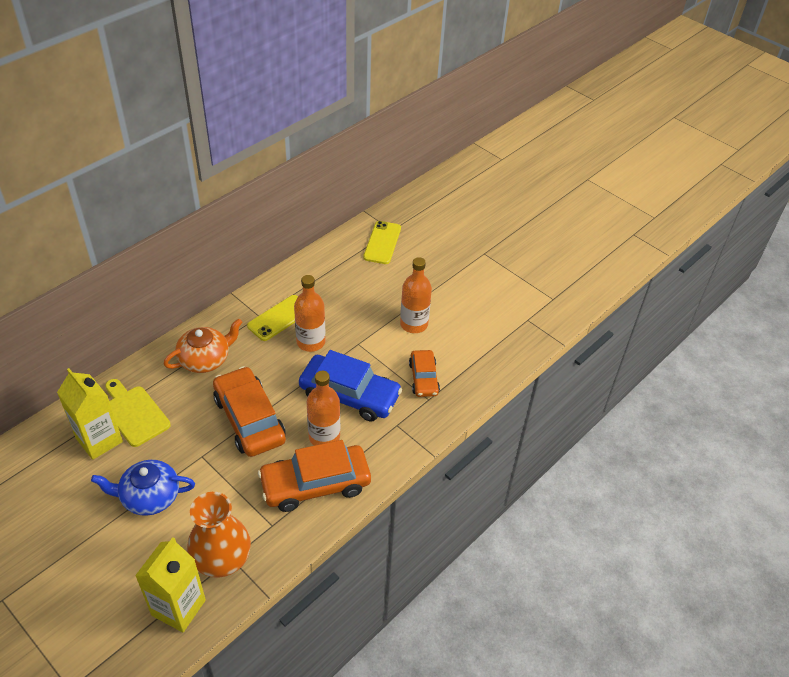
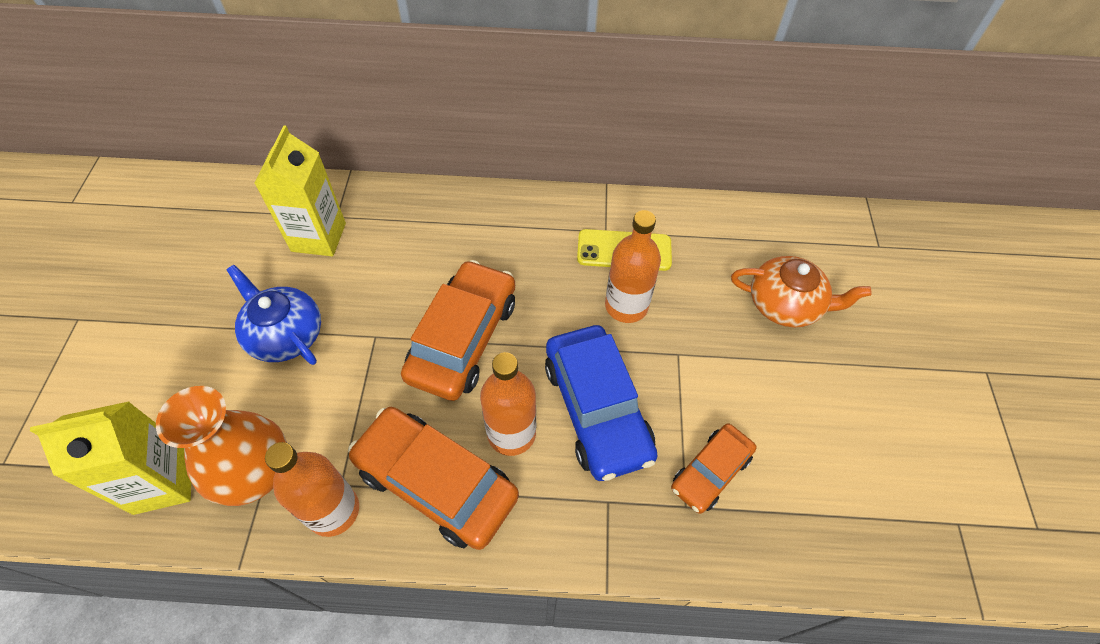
camera: 50 degrees right, 10 degrees up
(134, 413) = (375, 236): yellow cutting board -> none
(205, 359) = (499, 235): orange teapot -> orange teapot (785, 304)
(382, 243) = (848, 253): yellow phone -> none
(414, 324) = (777, 388): orange bottle -> orange bottle (333, 511)

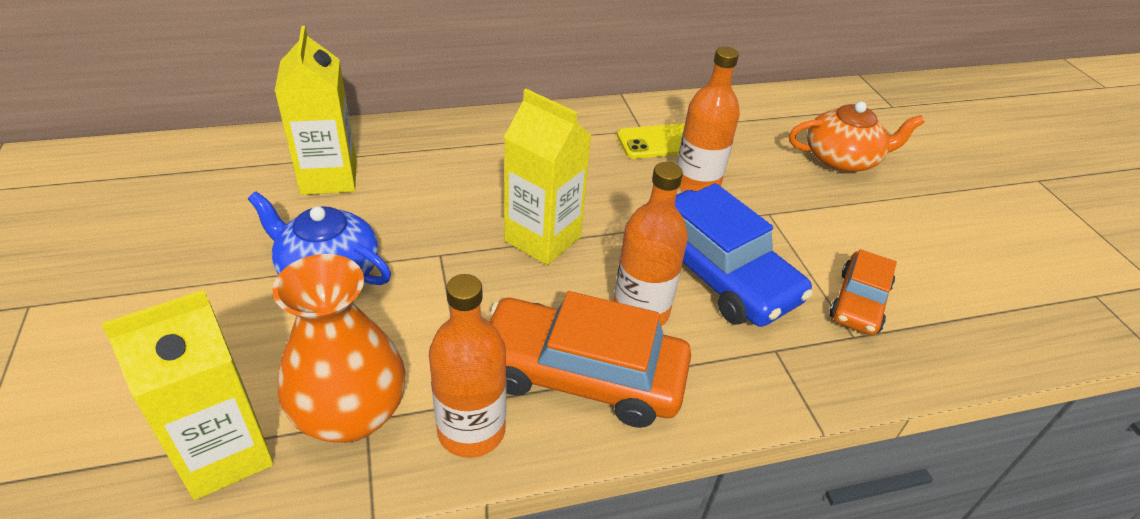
camera: 20 degrees left, 15 degrees down
(463, 339) = (542, 239): orange car -> yellow carton

